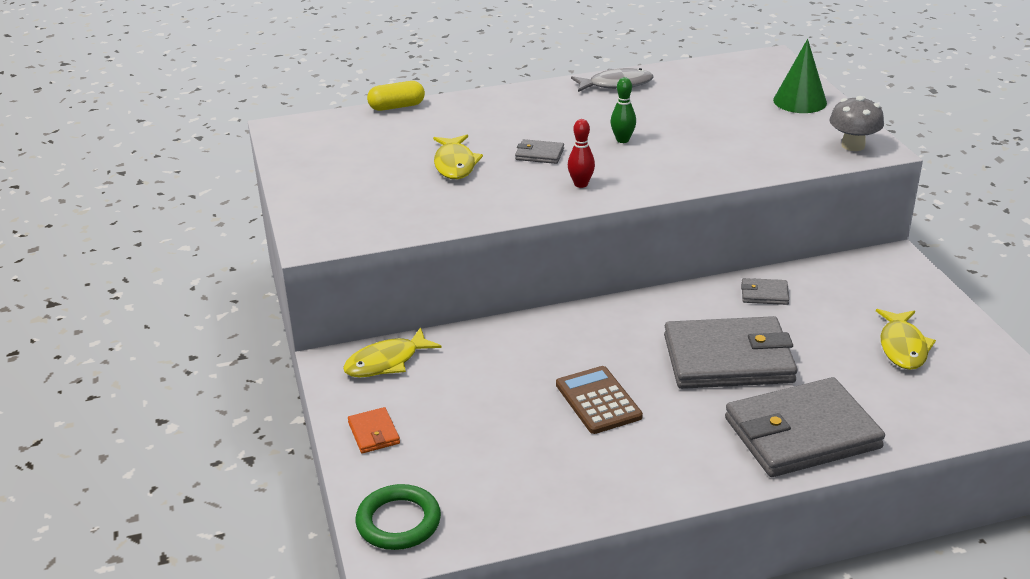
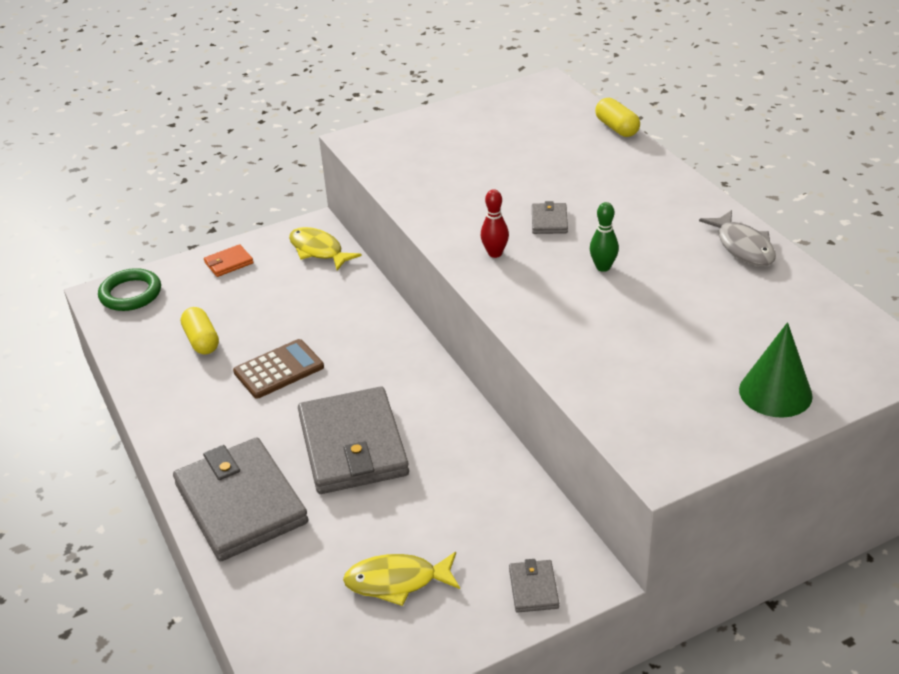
camera: 80 degrees right, 5 degrees up
(455, 164) = (511, 179): yellow fish -> none
(525, 458) = (201, 341): none -> yellow capsule
(764, 294) = (476, 464): grey wallet -> grey wallet (533, 588)
(853, 145) = (664, 443): grey mushroom -> none

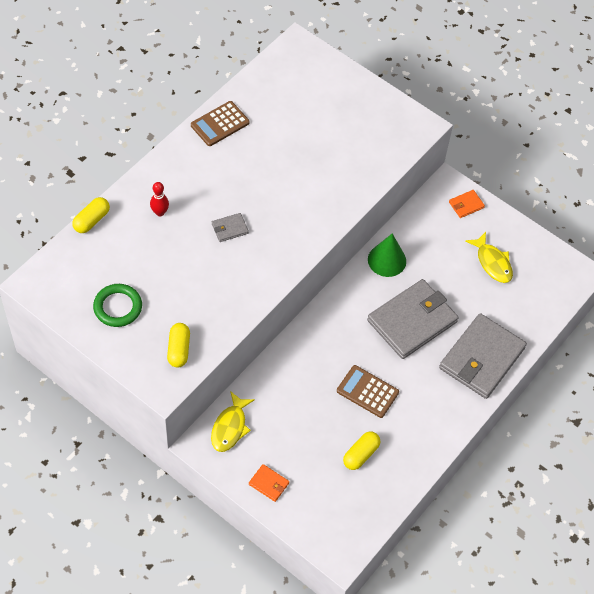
camera: 120 degrees left, 20 degrees up
(130, 294) = (332, 534): green ring -> green ring (118, 307)
(396, 156) = (179, 349): none -> yellow capsule
(495, 253) = (278, 247): red bowling pin -> red bowling pin (160, 212)
(533, 588) = (466, 205): grey wallet -> orange wallet
(603, 267) = (269, 187): green bowling pin -> none
(743, 247) = (220, 124): grey fish -> brown calculator
(775, 392) = (348, 91): green cone -> green cone (387, 260)

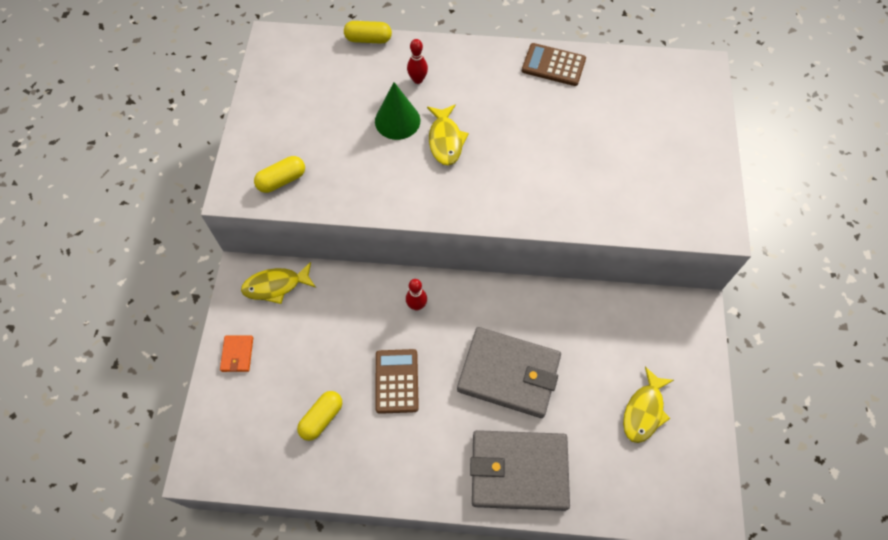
camera: 60 degrees right, 5 degrees up
(118, 307) = (293, 109): green ring -> none
(229, 228) = (445, 140): grey wallet -> yellow fish
(318, 344) = (417, 305): none -> red bowling pin
(361, 454) = (322, 418): yellow capsule -> yellow capsule turned 60 degrees counterclockwise
(387, 260) = (559, 307): green cone -> green cone (397, 120)
(466, 205) = (690, 341): orange wallet -> none

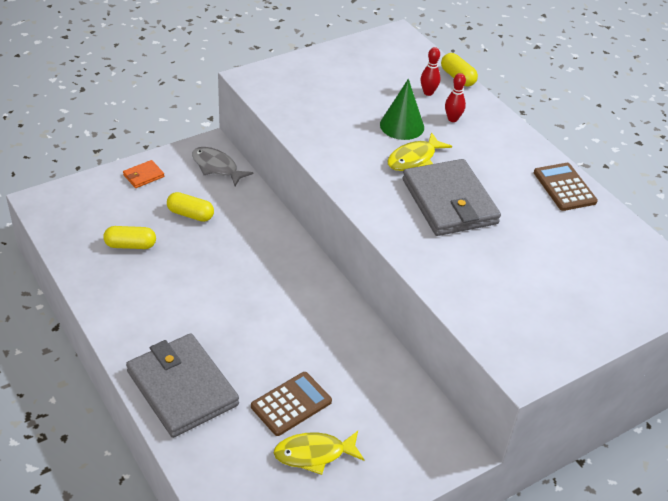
camera: 50 degrees right, 20 degrees down
(276, 286) = (216, 167): yellow fish -> grey fish
(282, 180) = (284, 94): yellow capsule -> yellow capsule (190, 214)
(397, 381) = (198, 272): brown calculator -> brown calculator (291, 404)
(417, 305) = (275, 252): red bowling pin -> red bowling pin (428, 92)
(509, 374) = (265, 339): grey wallet -> grey wallet (449, 202)

